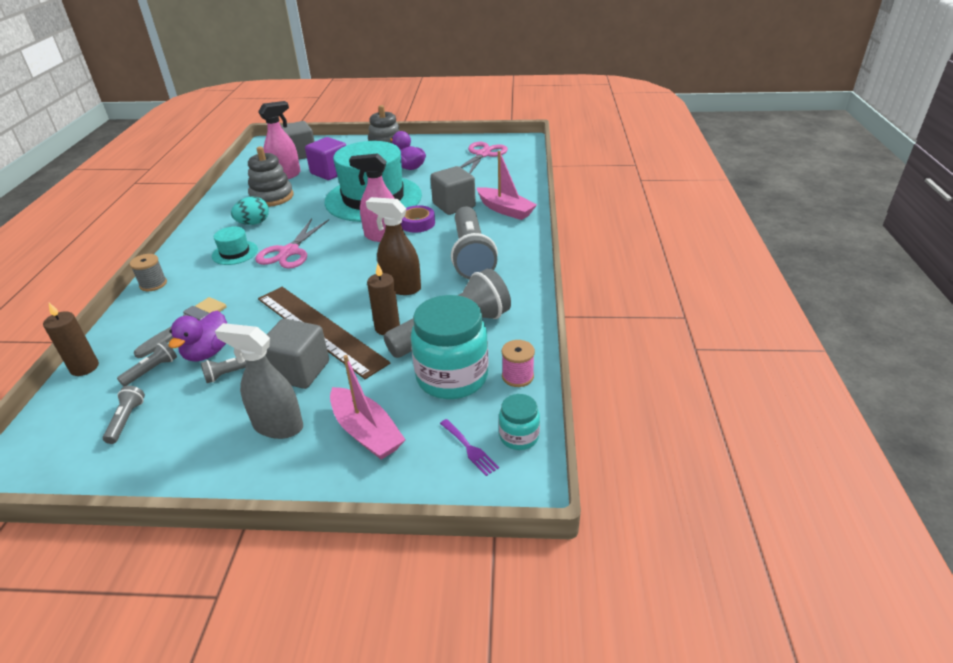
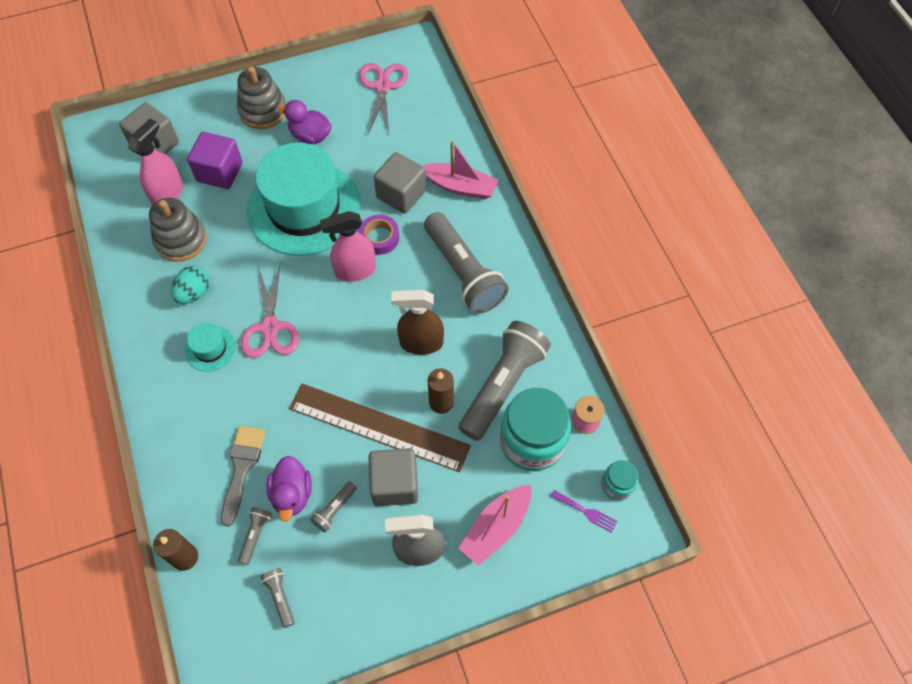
camera: 25 degrees left, 25 degrees up
(153, 284) = (157, 425): grey spool -> none
(366, 432) = (496, 528): pink boat -> pink boat turned 105 degrees clockwise

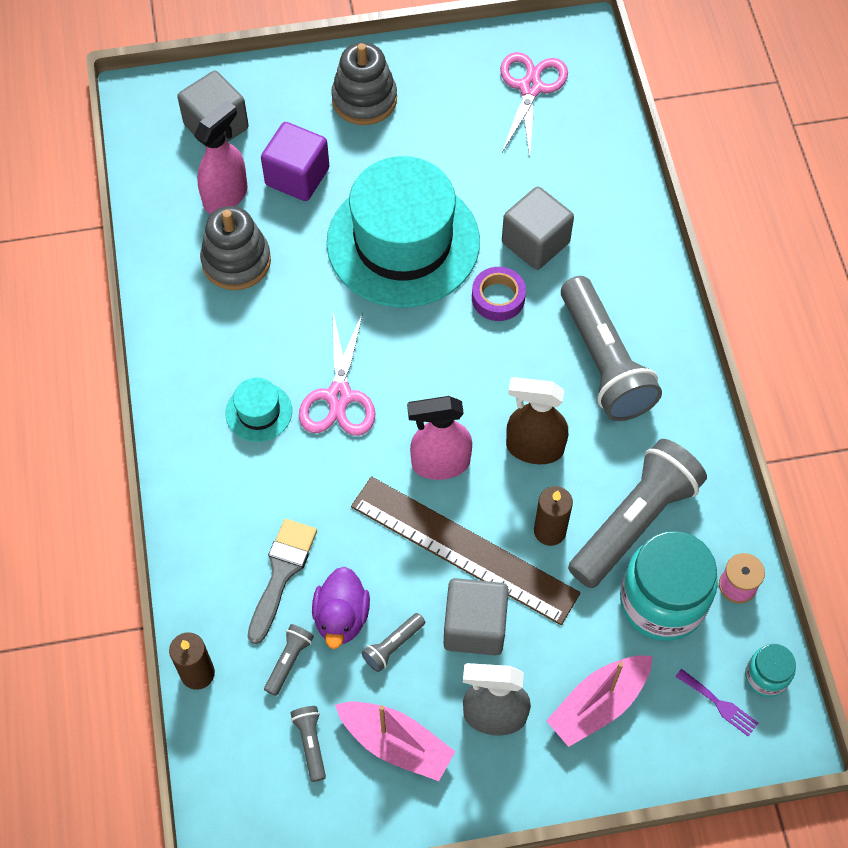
camera: 10 degrees right, 0 degrees up
(194, 293) = (246, 335): turquoise egg -> none
(310, 136) = (423, 144): purple duck -> none
(355, 270) = (460, 337): pink spray bottle -> pink spray bottle (440, 463)
(460, 186) = (616, 244): pink boat -> pink boat (396, 743)

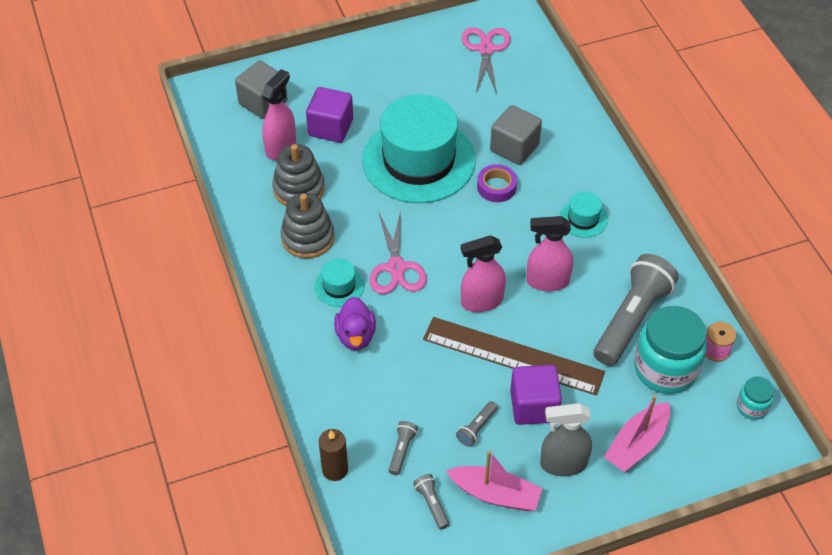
camera: 10 degrees left, 10 degrees down
(281, 574) = (382, 392): grey brush -> none
(341, 617) = (434, 415): purple duck -> purple duck (356, 336)
(364, 99) = (368, 71): grey stacking toy -> grey stacking toy (308, 238)
(474, 626) = (533, 406): grey cube -> purple cube
(534, 448) = (547, 281): brown spray bottle -> pink spray bottle
(549, 531) = (572, 334): brown candle -> none
(604, 363) = (583, 218): grey flashlight -> turquoise hat
(719, 704) = (723, 430): purple fork -> none

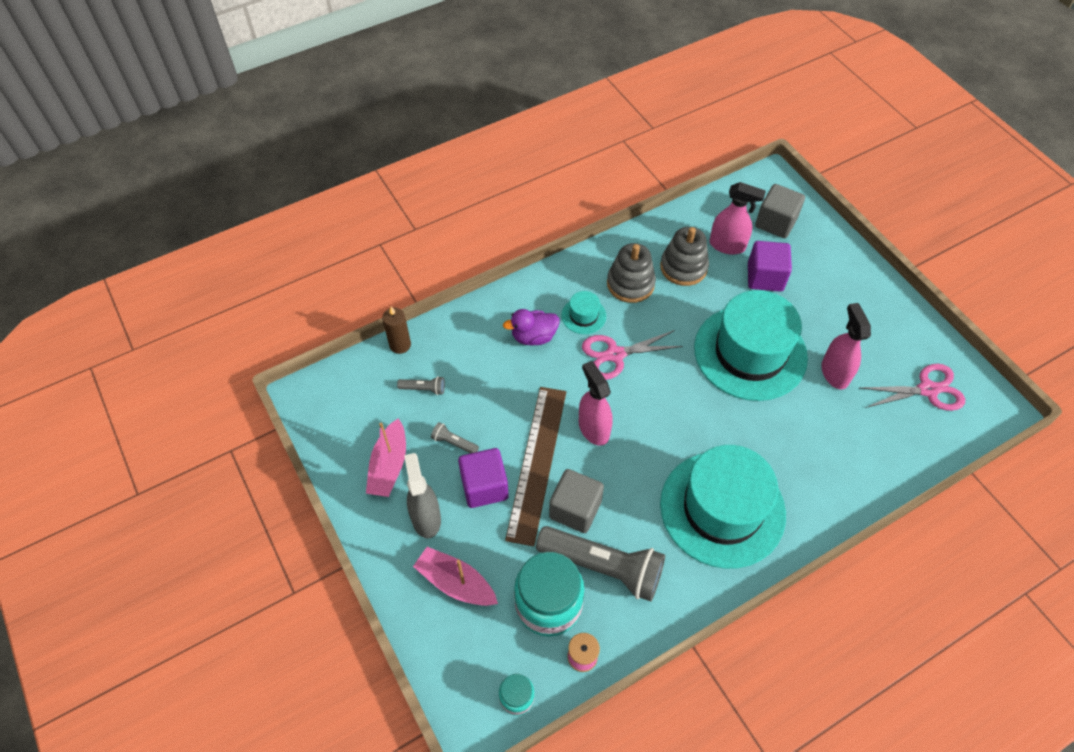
camera: 80 degrees right, 5 degrees up
(432, 504) = (375, 418): grey flashlight -> none
(496, 187) = (738, 423): purple tape -> none
(514, 148) = (797, 433): grey cube -> grey cube (575, 509)
(547, 281) = (631, 483): pink spray bottle -> pink spray bottle (834, 373)
(583, 218) = (722, 509): turquoise hat -> turquoise hat, size x2.44

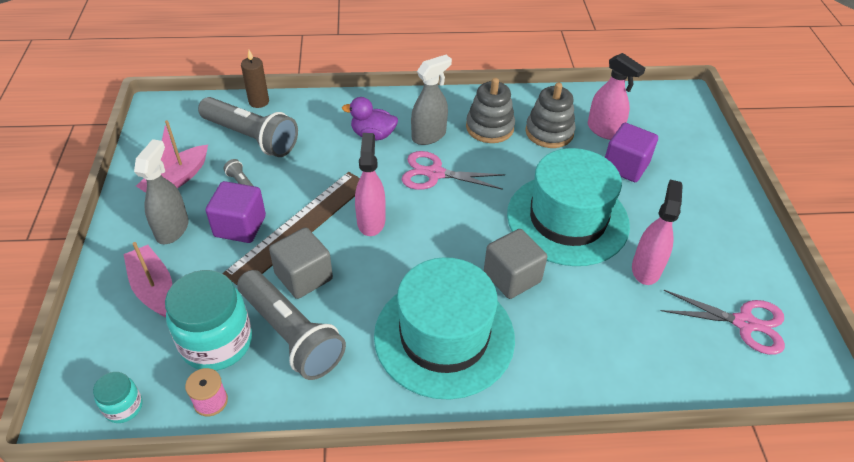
camera: 25 degrees right, 10 degrees down
(424, 389) = (251, 138): grey flashlight -> grey flashlight, size x2.41
(583, 316) = (429, 135): turquoise hat -> grey spray bottle
(775, 223) = (666, 129): grey cube -> grey cube (512, 277)

